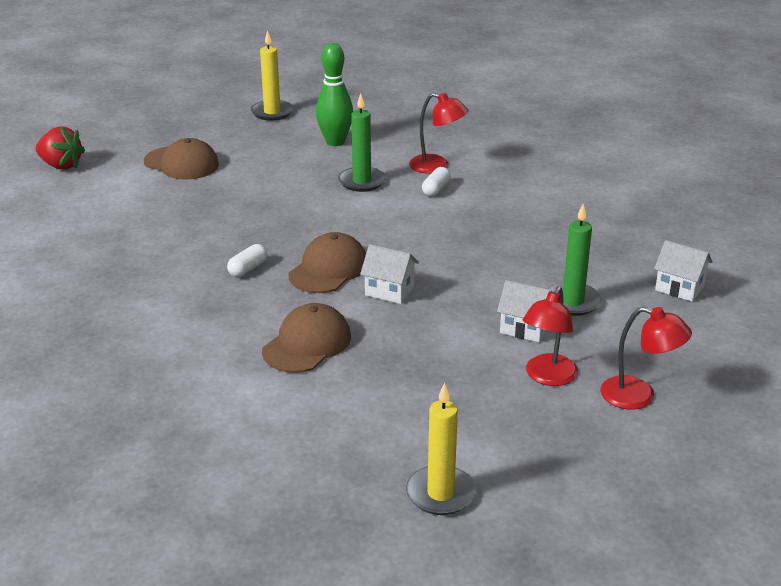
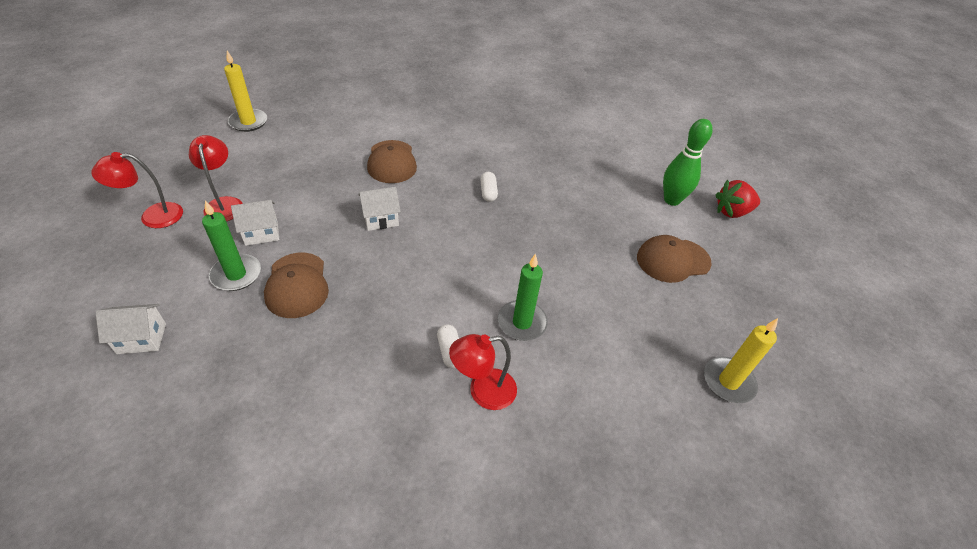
camera: 135 degrees right, 15 degrees up
(328, 269) = (439, 217): brown cap -> brown cap (297, 285)
(335, 142) = (613, 369): green bowling pin -> green bowling pin (672, 200)

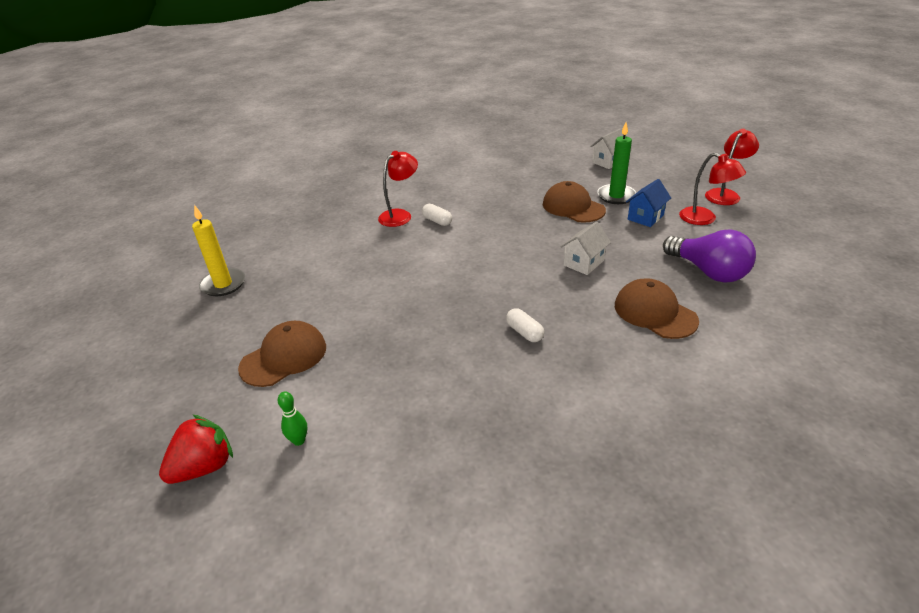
camera: 155 degrees right, 10 degrees down
(248, 122) = (842, 278): yellow candle -> none
(261, 233) = (645, 217): white house -> blue house
(311, 166) = (708, 271): none -> purple light bulb
(522, 322) = (401, 252): green candle -> none
(672, 200) = (299, 440): green bowling pin -> green bowling pin, size x0.49

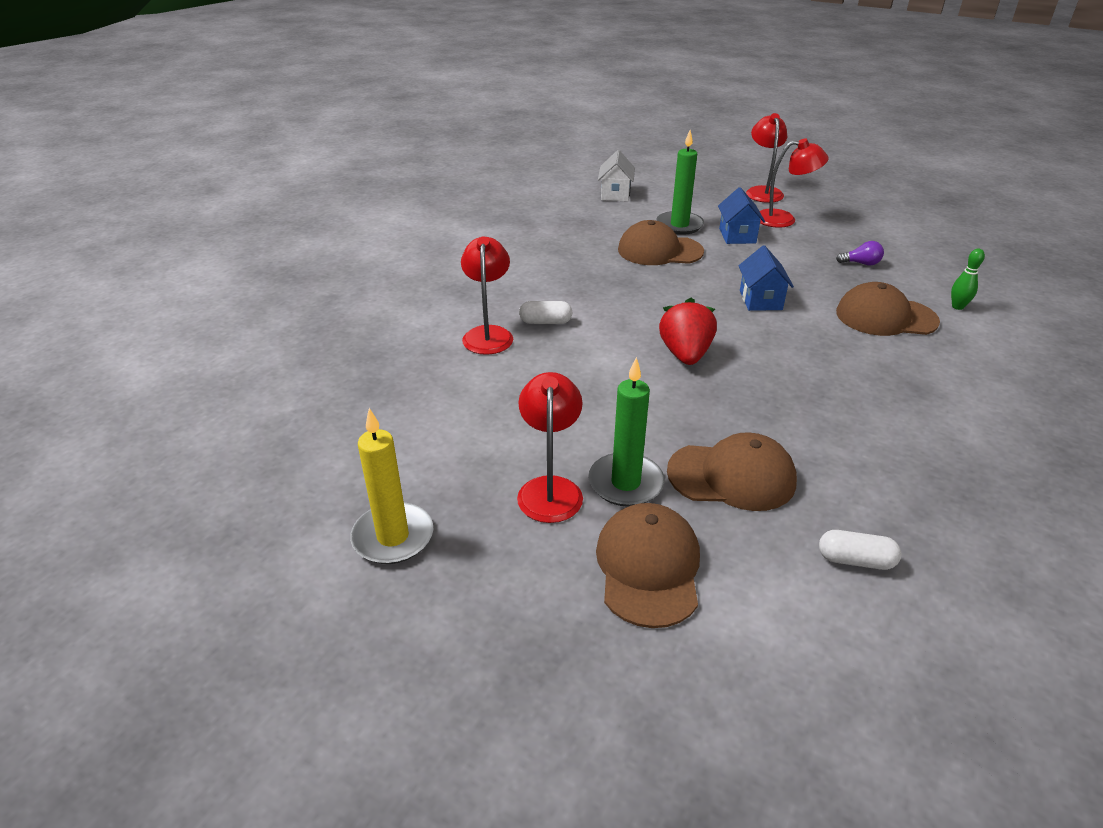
camera: 45 degrees left, 0 degrees up
(204, 467) = (796, 756): red strawberry -> red strawberry (685, 354)
(299, 440) = (833, 639): green bowling pin -> green bowling pin (957, 307)
(305, 300) = (550, 489): none -> red lamp
(338, 317) = (625, 483): none -> green candle
(389, 343) = (732, 476): none -> brown cap
(524, 332) = (826, 390): white capsule -> white capsule (855, 560)
(583, 263) = (760, 300): white house -> blue house
(708, 271) = (861, 263): purple light bulb -> purple light bulb, size x0.43

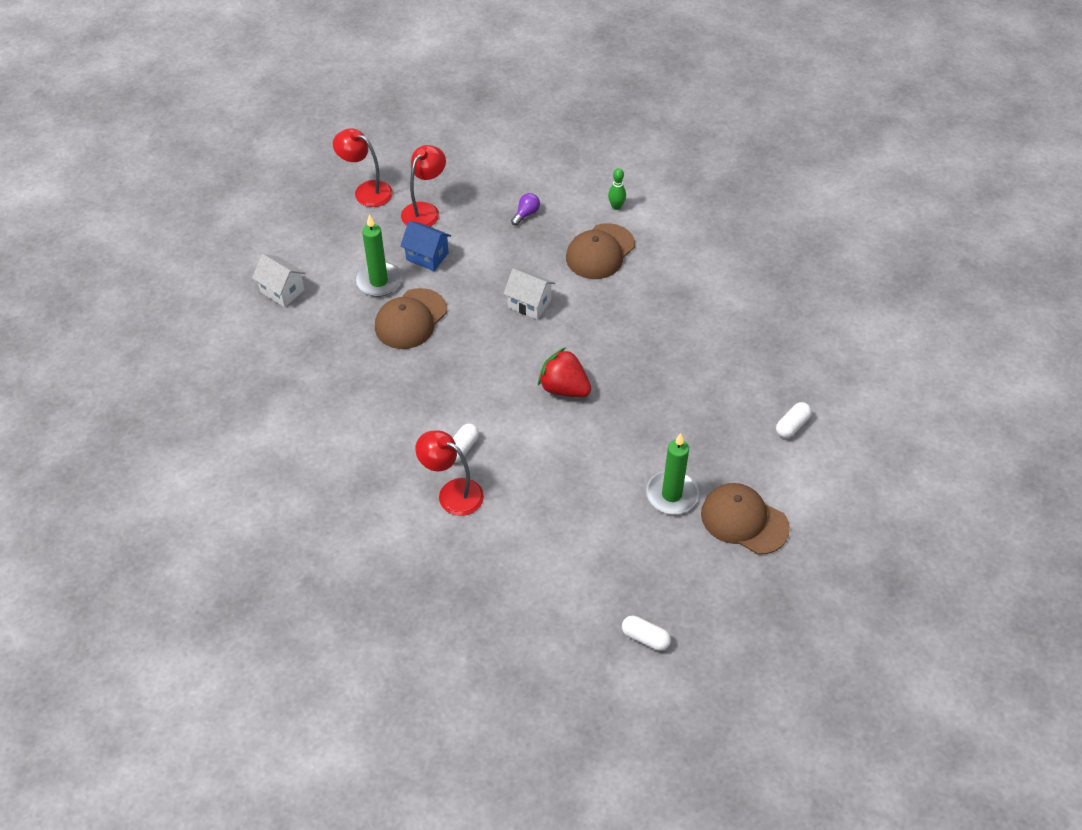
camera: 60 degrees left, 15 degrees up
(393, 537) = (645, 638): yellow candle -> white capsule
(550, 489) = (652, 536): red lamp -> none
(732, 476) = (698, 439): brown cap -> none
(760, 300) = (529, 304): blue house -> white house

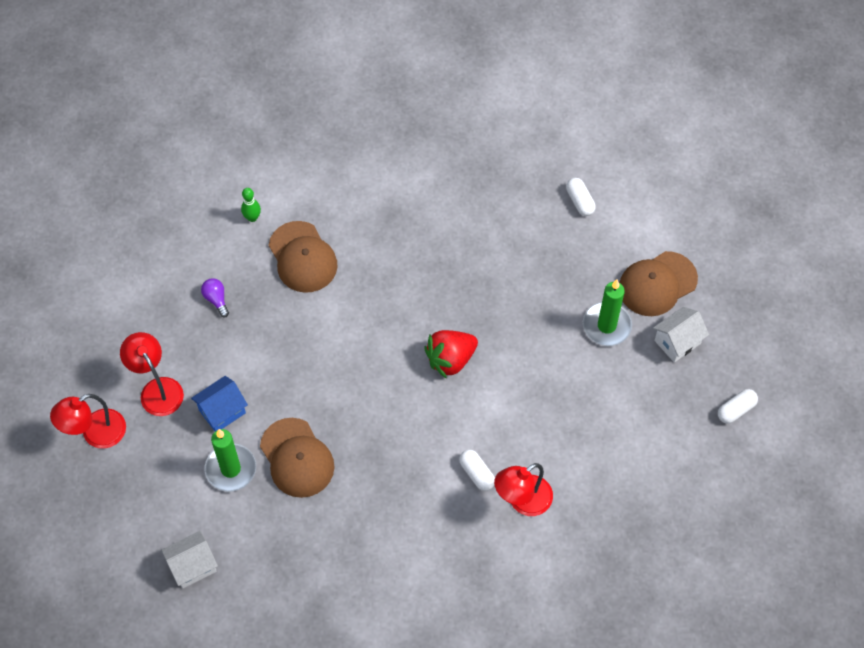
camera: 65 degrees left, 10 degrees up
(529, 304) = (334, 345): white house -> white house (677, 342)

